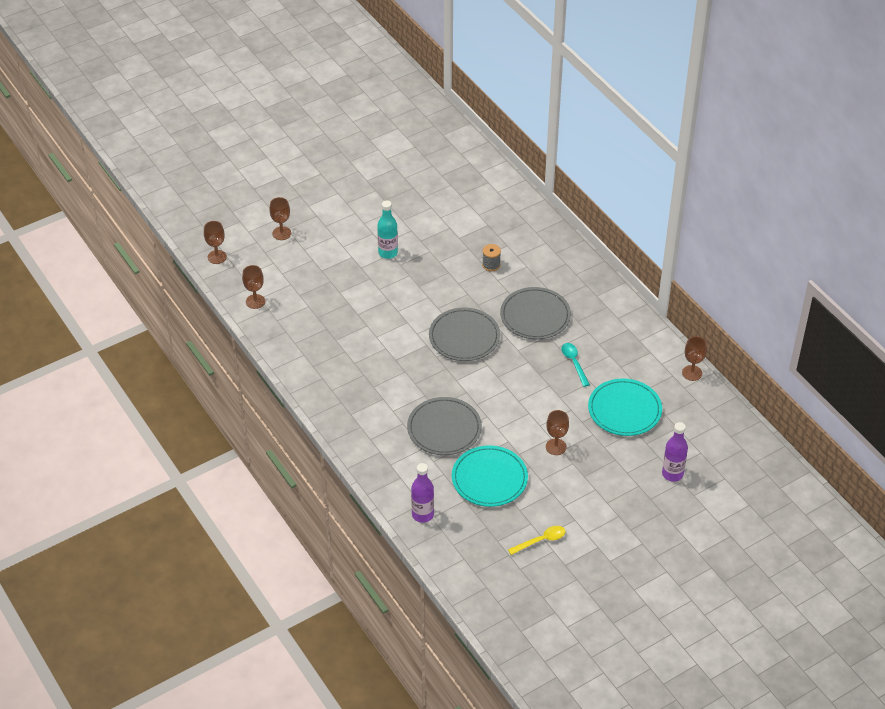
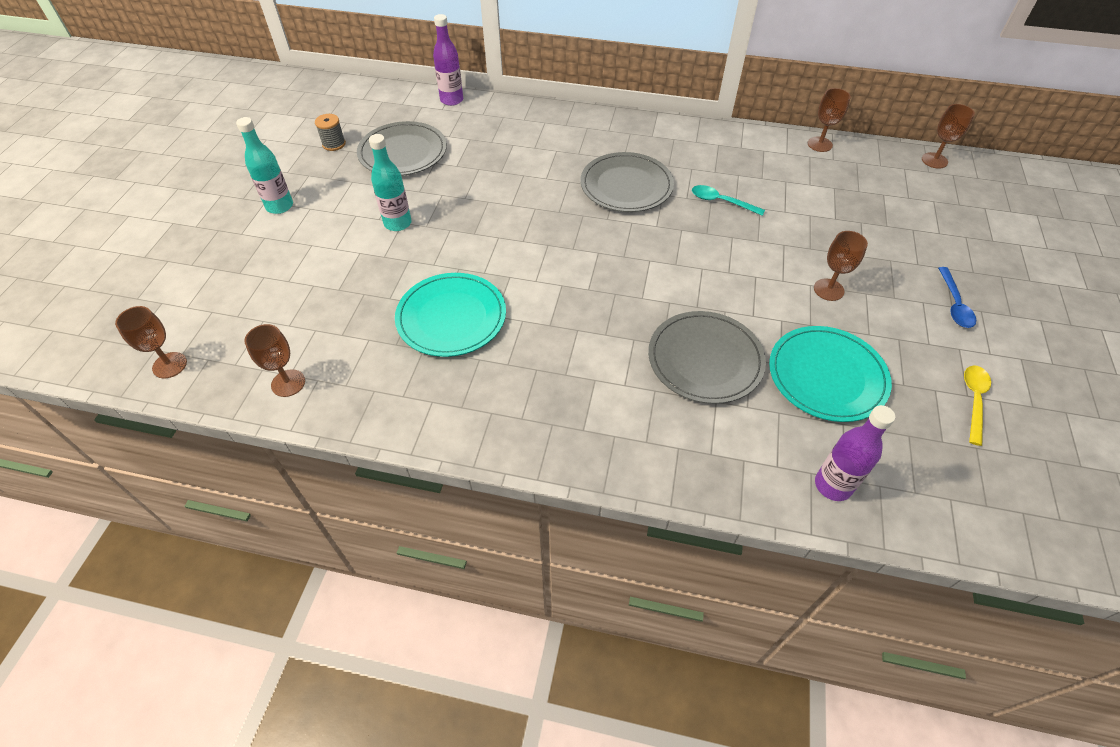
camera: 45 degrees left, 5 degrees up
(281, 233) = (238, 282): brown goblet -> brown goblet (934, 160)
(342, 201) = (280, 206): none -> turquoise bottle
(464, 337) = (589, 250): grey plate -> grey plate (403, 152)
(491, 265) = (521, 169): grey spool -> grey spool (334, 144)
(610, 502) = (954, 304): none -> blue spoon
(624, 410) = (824, 210): turquoise plate -> turquoise plate (451, 317)
(672, 474) = (949, 235): purple bottle -> purple bottle (451, 100)

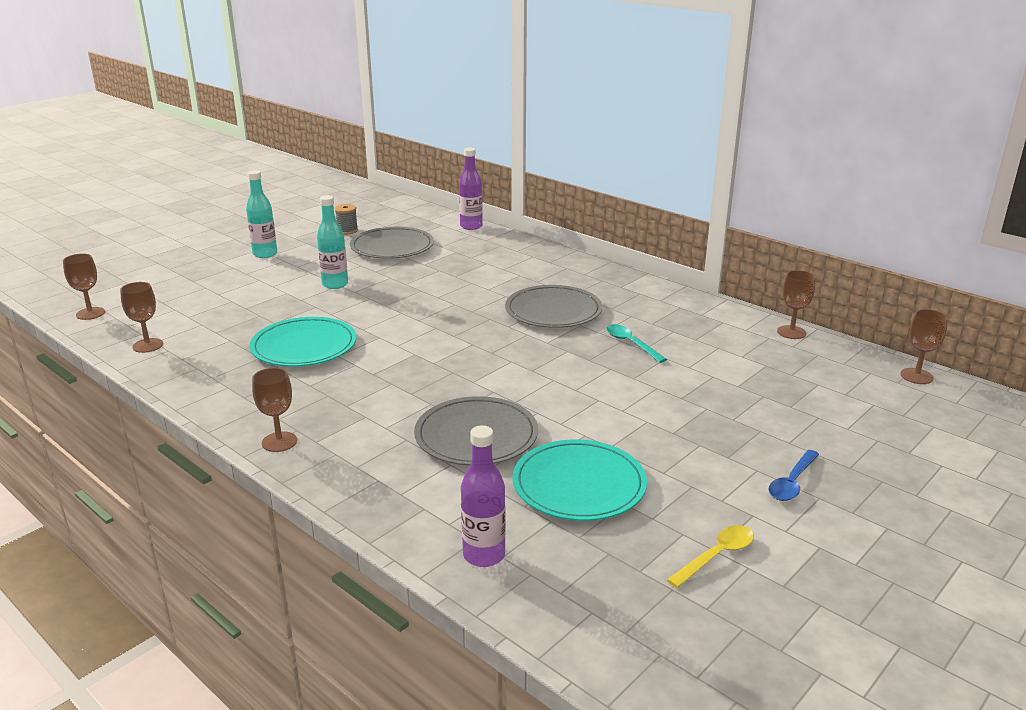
camera: 30 degrees right, 25 degrees down
(828, 290) = (661, 430): brown goblet -> brown goblet (279, 442)

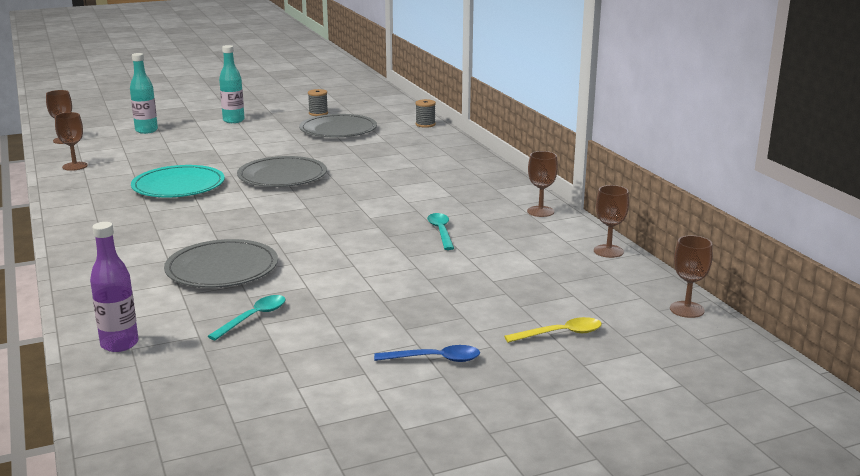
camera: 25 degrees right, 5 degrees down
(279, 442) = (80, 242): brown goblet -> brown goblet (540, 211)
(335, 284) = (257, 149): turquoise bottle -> turquoise bottle (146, 130)
(471, 226) = (425, 124): purple bottle -> grey spool
(553, 311) = (407, 196): grey plate -> grey plate (282, 176)
(579, 484) = (253, 318): turquoise plate -> turquoise spoon
(716, 556) = (292, 391): yellow spoon -> yellow spoon (560, 334)
(792, 482) = (434, 359): blue spoon -> blue spoon turned 150 degrees counterclockwise

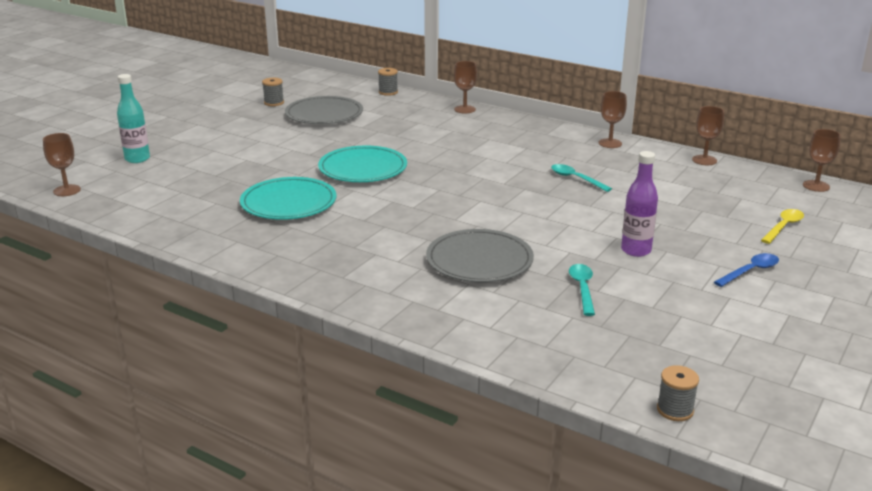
camera: 35 degrees left, 5 degrees up
(75, 166) = (140, 213): brown goblet -> brown goblet (464, 109)
(117, 438) = (675, 410): none -> grey spool
(119, 344) = (530, 347): purple bottle -> purple bottle (636, 250)
(233, 120) = (206, 128): turquoise bottle -> none
(282, 176) = (363, 168): grey plate -> turquoise plate

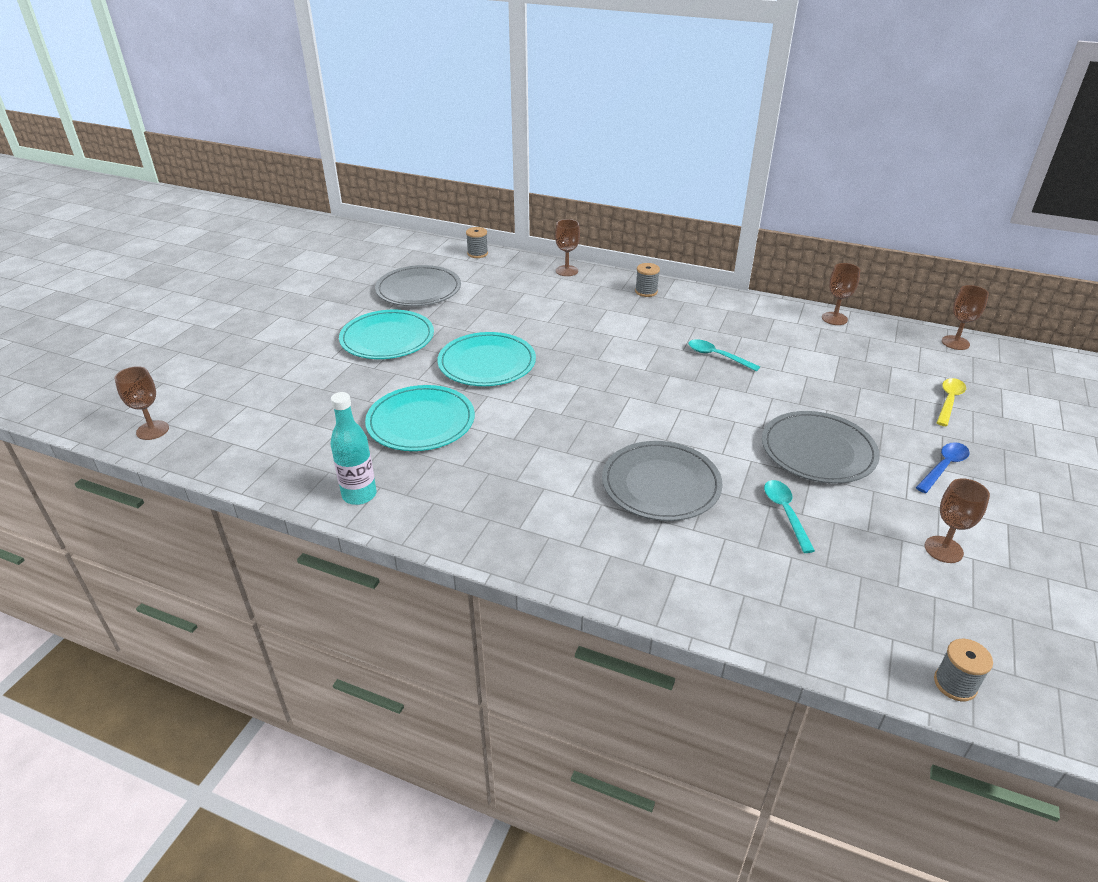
camera: 10 degrees left, 10 degrees up
(137, 159) = (225, 373): turquoise bottle -> turquoise bottle (359, 495)
(274, 103) = (357, 278): grey spool -> grey spool (646, 291)
(283, 145) = (387, 338): none -> turquoise plate
(610, 143) = (732, 304): brown goblet -> brown goblet (943, 549)
(636, 250) = (818, 451): purple bottle -> grey plate

